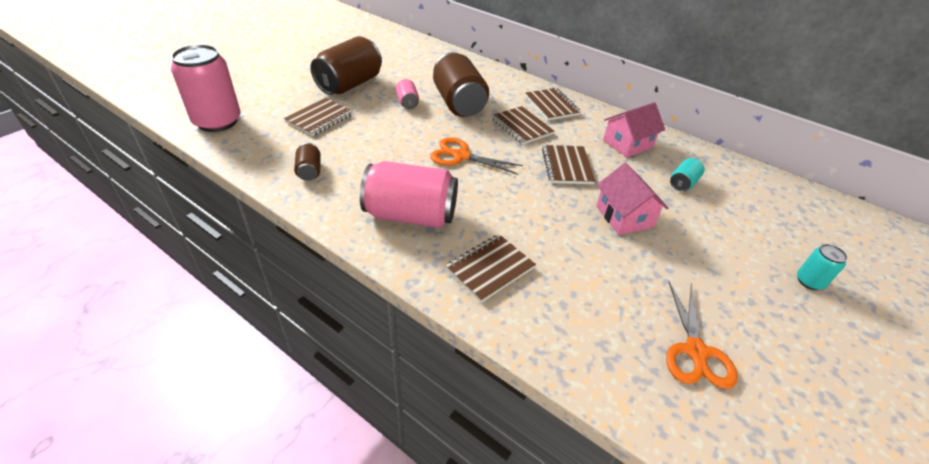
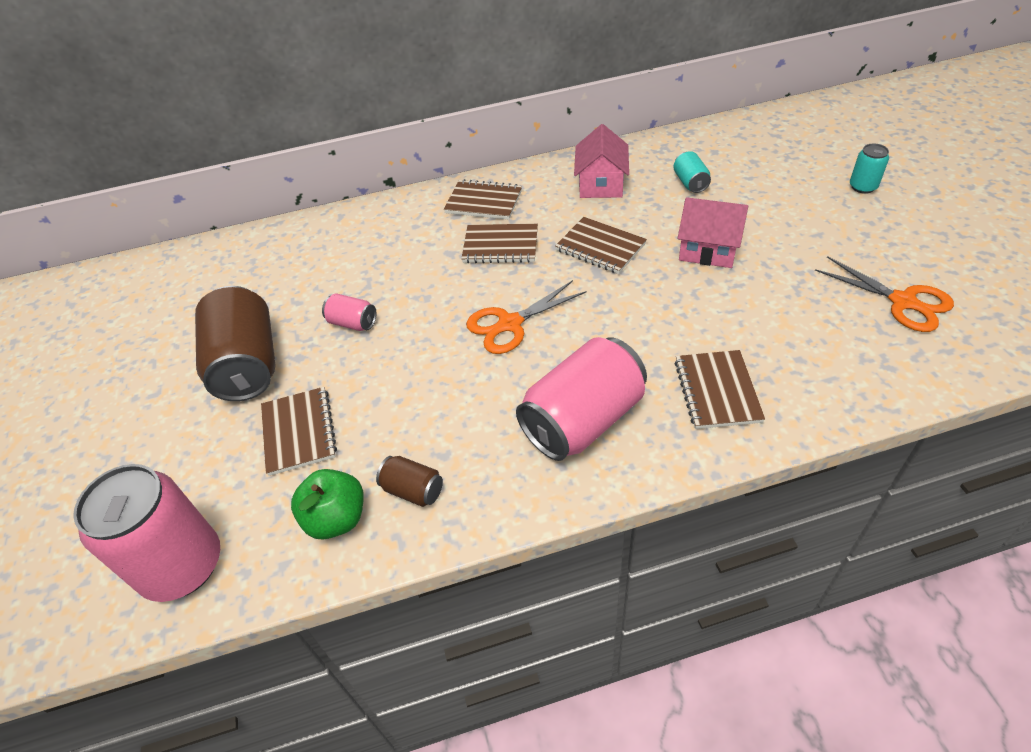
camera: 45 degrees left, 5 degrees up
(273, 154) = (336, 519): none -> green apple
(459, 103) = (403, 276): brown can -> none

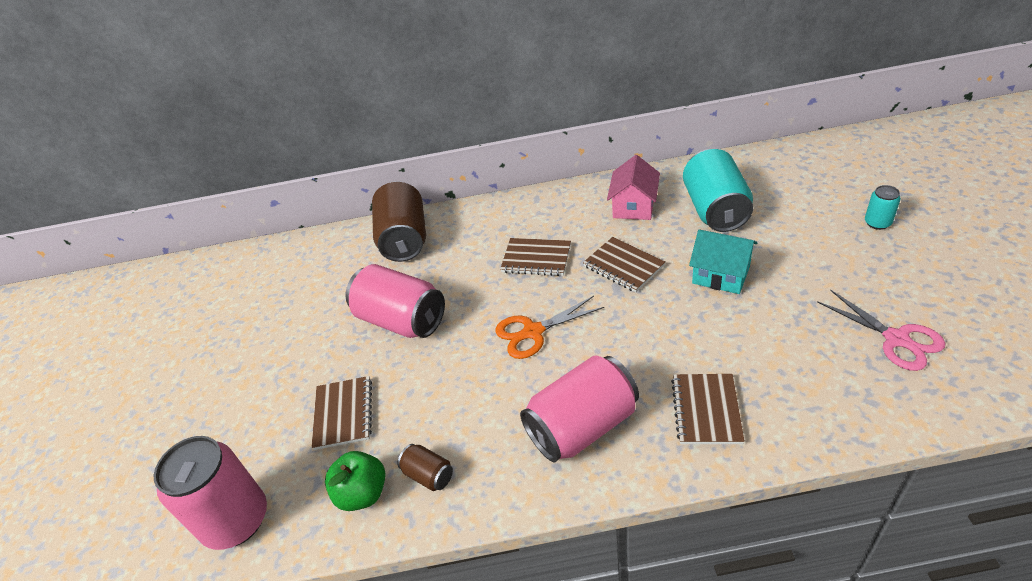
camera: 10 degrees right, 5 degrees down
(247, 364) = (311, 350): brown can -> brown can (404, 239)
(352, 323) = (401, 320): pink can -> pink can, size x2.16
(484, 202) = (528, 217): brown notebook -> none
(690, 183) = (715, 209): turquoise can -> turquoise can, size x2.16
(708, 249) = (721, 275): pink house -> turquoise house
(902, 301) = (896, 339): orange scissors -> pink scissors

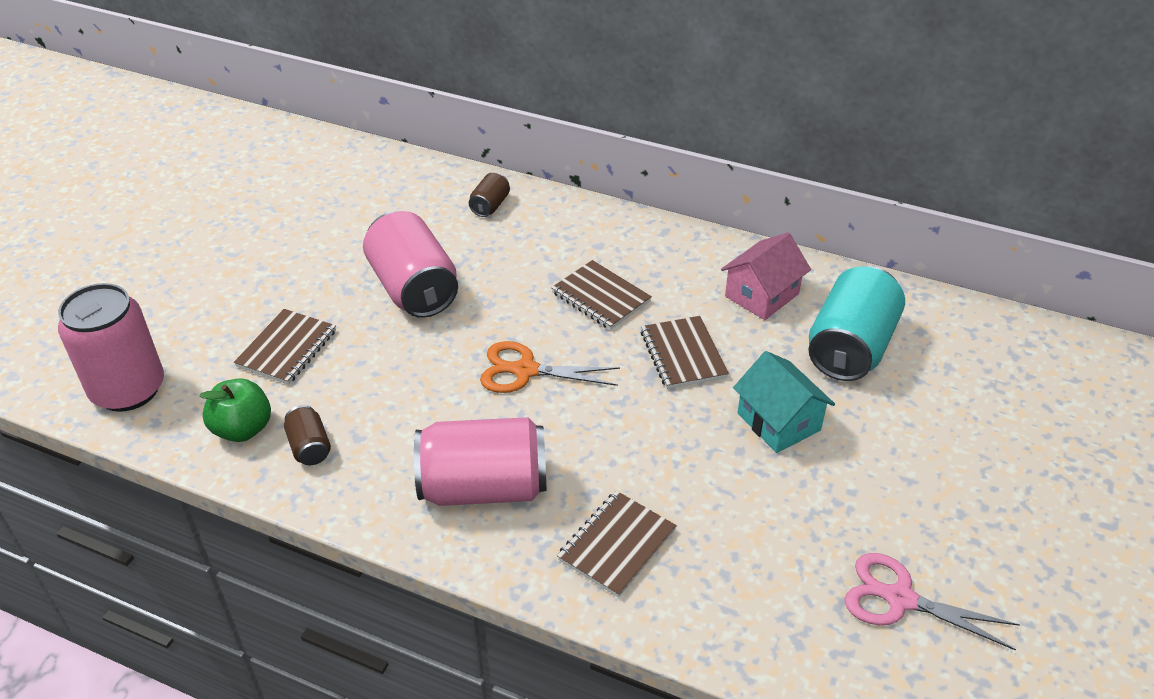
camera: 25 degrees right, 0 degrees up
(404, 239) = (490, 206): brown can -> brown can, size x0.46
(877, 223) = (1030, 467): turquoise can -> none
(896, 339) = (900, 599): pink scissors -> pink scissors turned 120 degrees clockwise

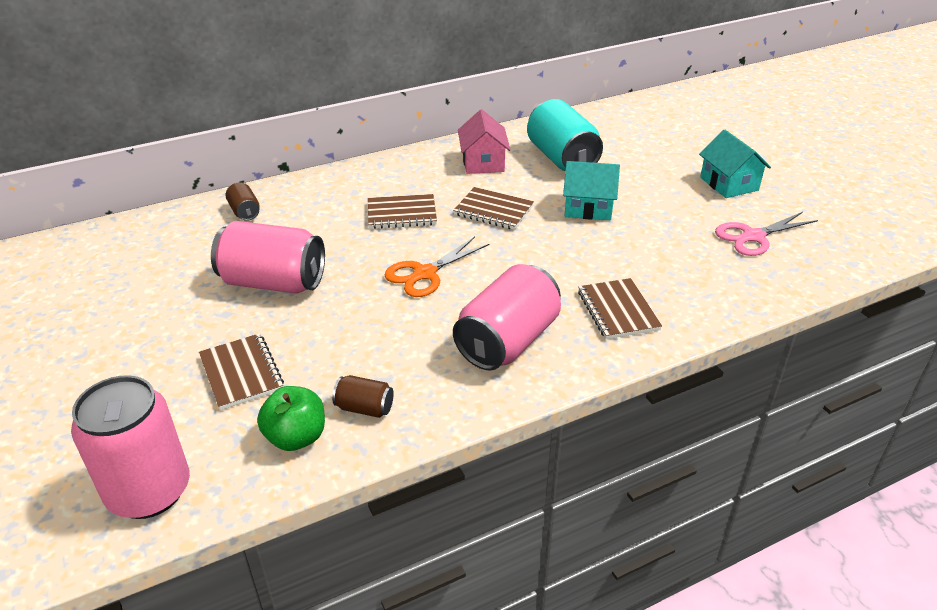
camera: 50 degrees left, 5 degrees down
(993, 520) = (729, 184): none -> turquoise house

